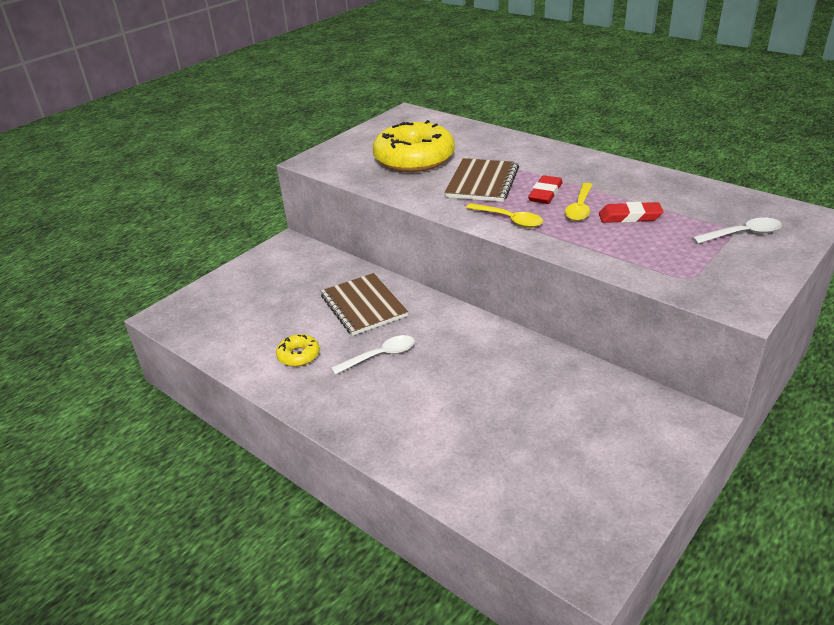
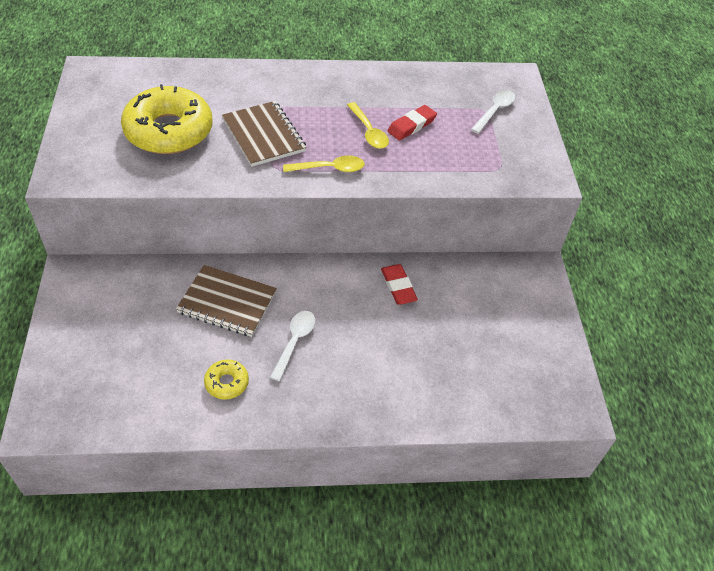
camera: 50 degrees left, 15 degrees up
(545, 193) = (328, 127): red eraser -> red eraser (398, 287)

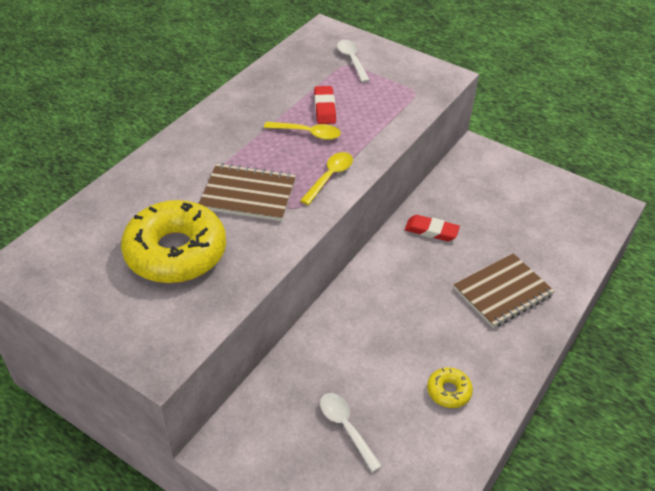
camera: 50 degrees left, 5 degrees down
(227, 302) = (359, 346): brown notebook -> brown notebook (502, 292)
(295, 342) = (438, 323): white spoon -> white spoon (346, 427)

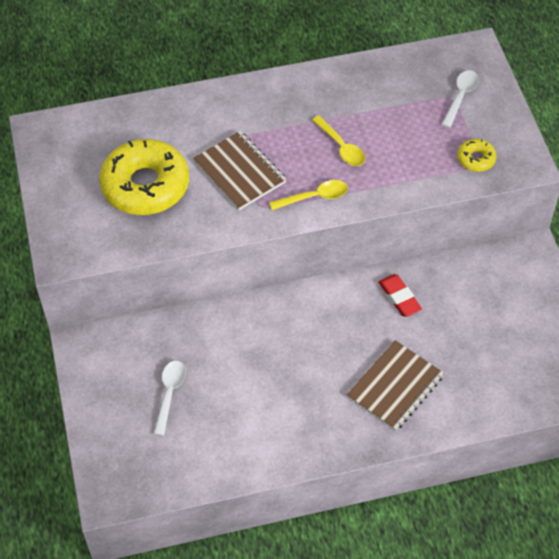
camera: 45 degrees right, 10 degrees up
(324, 108) = (382, 131): red eraser -> none
(448, 391) = (264, 425): yellow donut -> yellow donut (476, 159)
(502, 292) = (395, 387): brown notebook -> brown notebook turned 60 degrees counterclockwise

